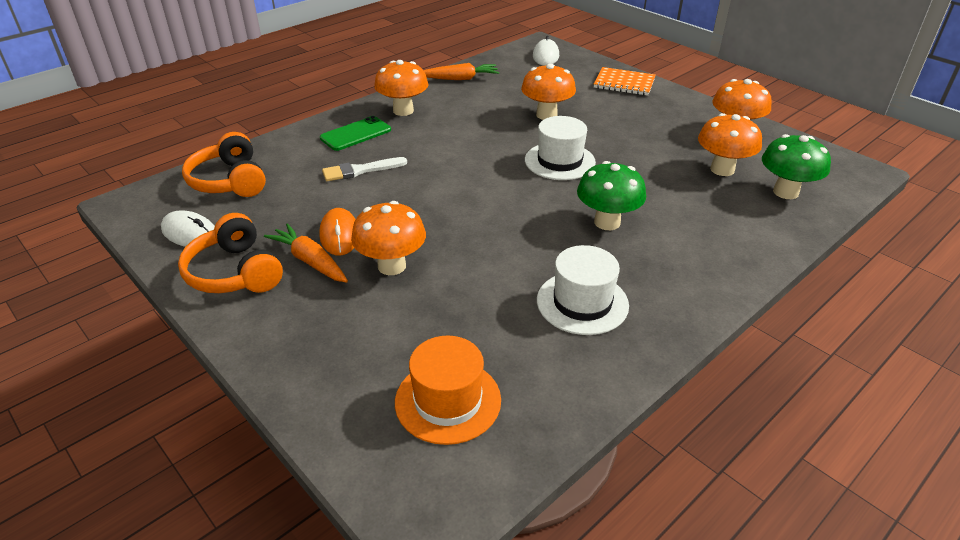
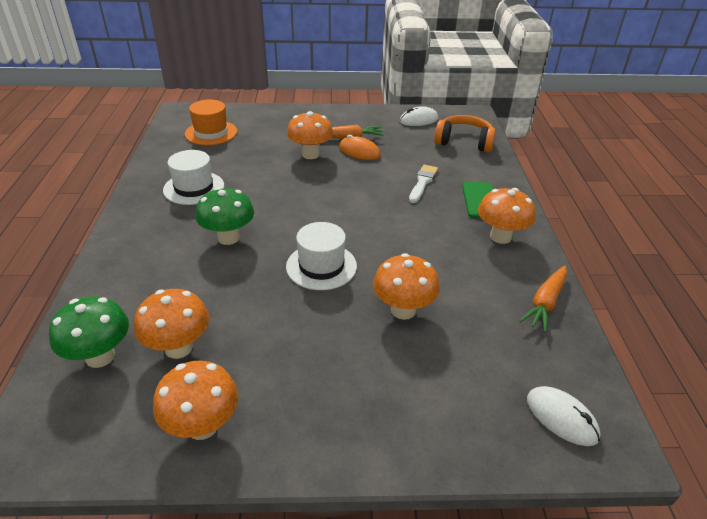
camera: 130 degrees right, 0 degrees up
(235, 272) = (367, 121): orange headphones -> none
(624, 83) = (409, 431): orange notebook -> none

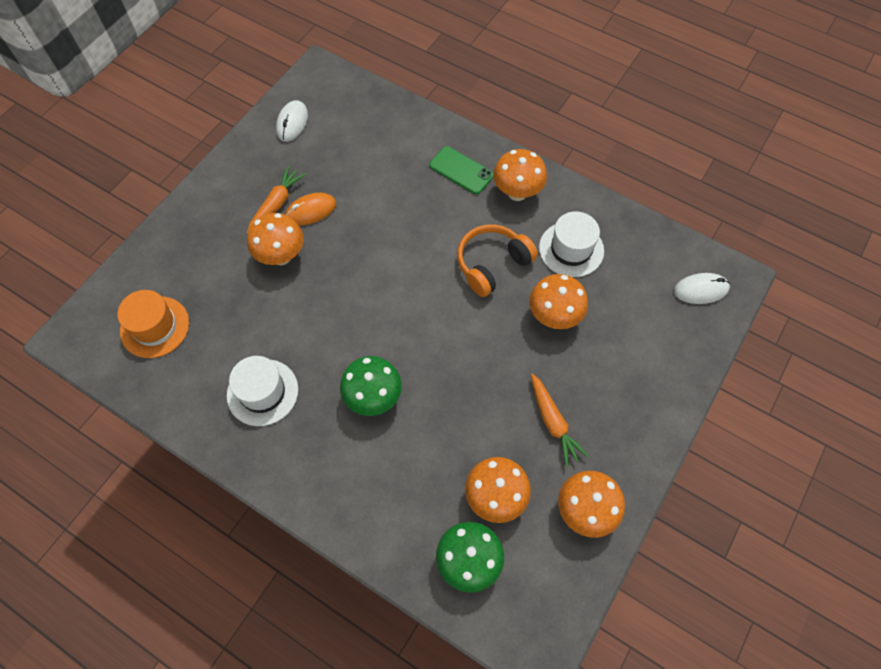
camera: 55 degrees left, 25 degrees up
(321, 266) = (465, 343): white hat -> white hat (571, 249)
(422, 182) = (403, 194): white brush -> none
(464, 142) = (363, 115): orange headphones -> orange headphones (492, 264)
(545, 303) = (605, 220): orange carrot -> orange carrot (553, 422)

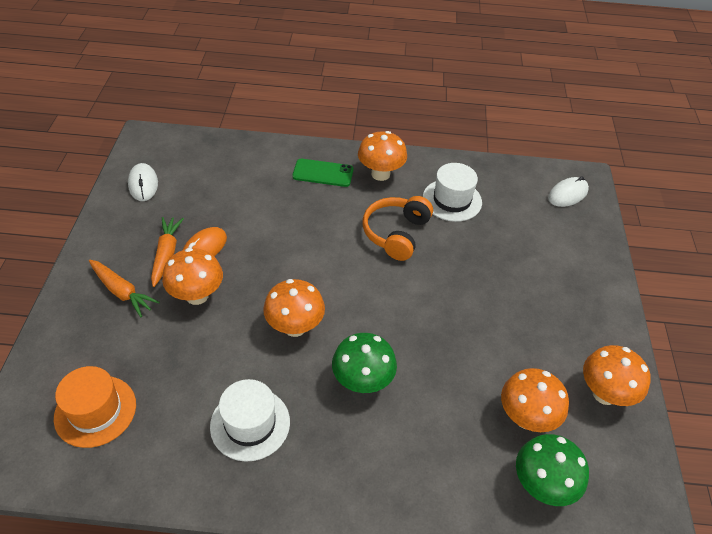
camera: 30 degrees left, 15 degrees down
(553, 422) = (530, 335): orange carrot -> orange carrot (122, 291)
(554, 316) = (473, 253): orange mushroom -> orange mushroom (295, 327)

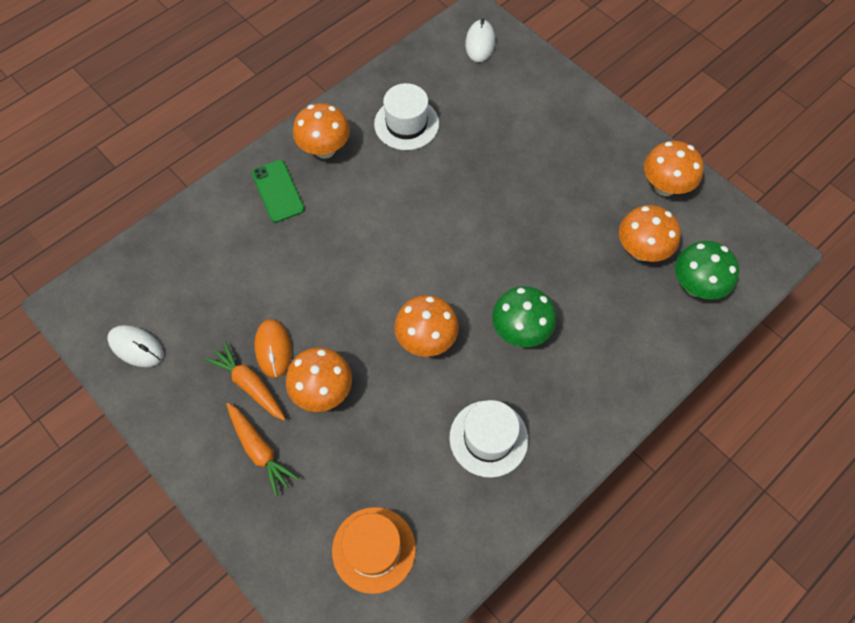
camera: 45 degrees left, 15 degrees up
(122, 291) = (259, 450): orange carrot -> orange carrot turned 60 degrees clockwise
(323, 173) = (278, 191): green phone -> green phone turned 75 degrees counterclockwise
(396, 233) = (402, 192): orange headphones -> none

